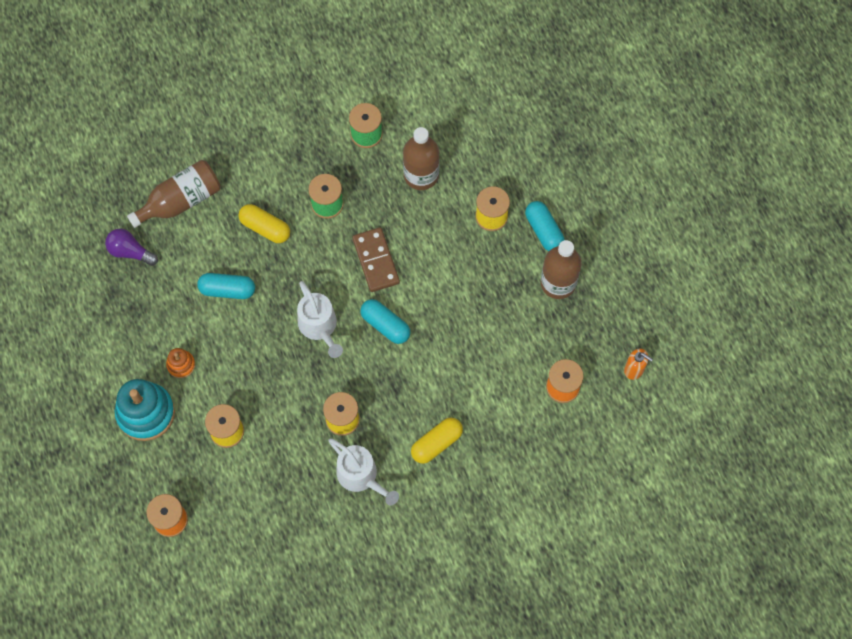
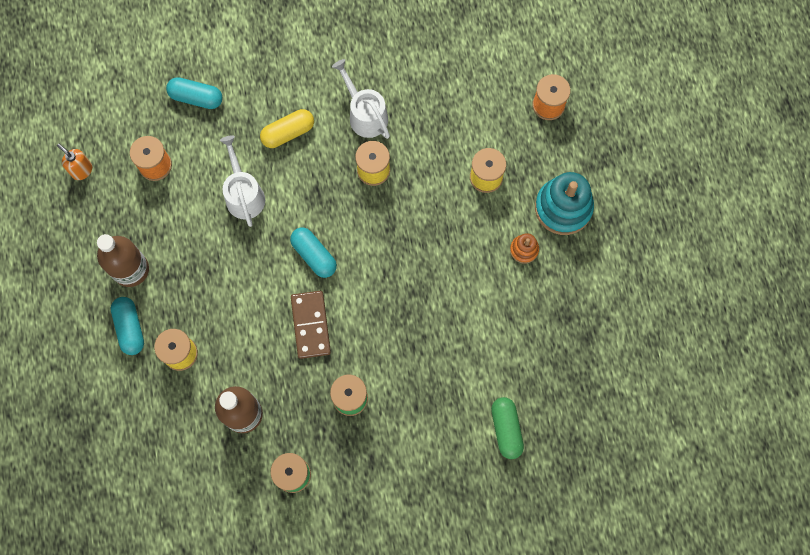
camera: 170 degrees left, 5 degrees up
(130, 252) = (565, 380): purple light bulb -> none
(181, 201) = (506, 429): brown bottle -> green capsule
(227, 290) = (468, 320): turquoise capsule -> turquoise capsule (196, 97)
(265, 228) = (420, 382): yellow capsule -> none
(319, 327) = (380, 265): white watering can -> white watering can (244, 194)

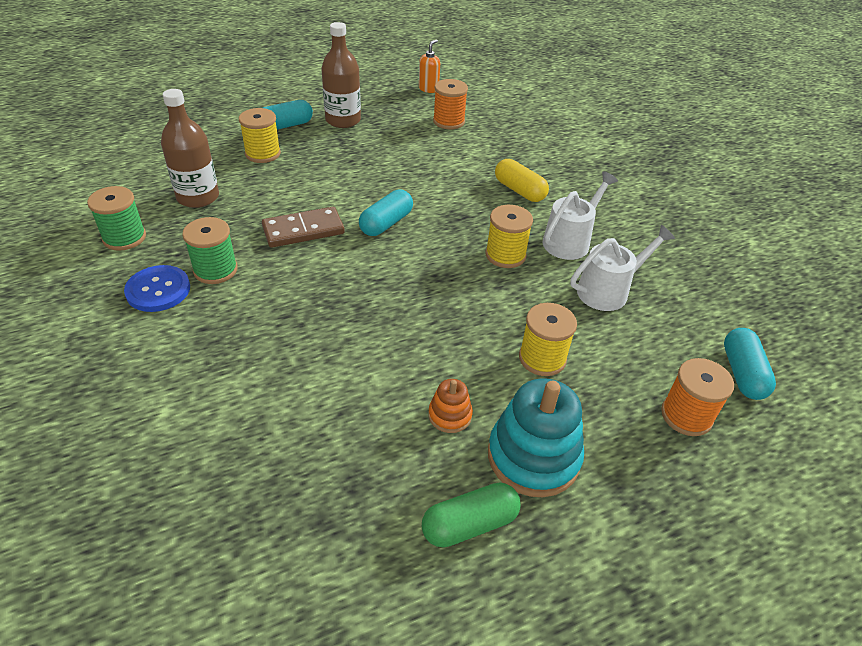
camera: 75 degrees right, 30 degrees down
(196, 97) = (526, 135): turquoise capsule -> turquoise capsule (742, 373)
(244, 194) = (439, 171): white watering can -> white watering can (608, 290)
(367, 442) = (158, 290): none -> blue button
(506, 429) = (165, 430): green capsule -> green capsule (469, 524)

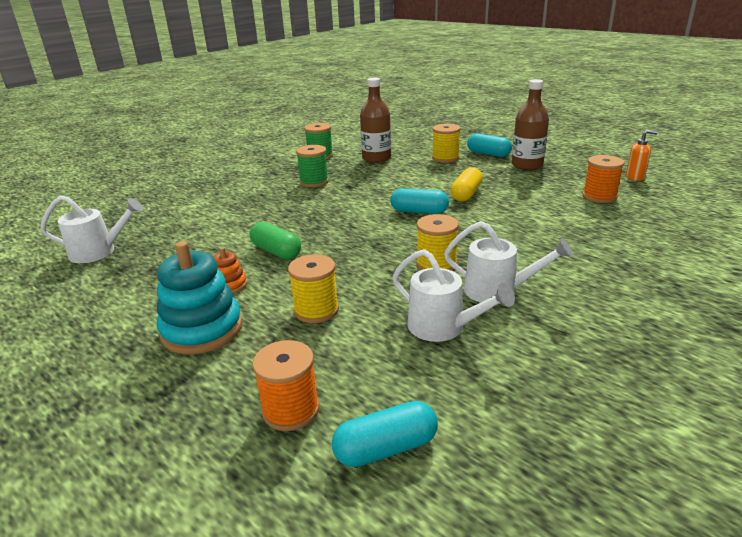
camera: 70 degrees right, 15 degrees down
(158, 290) = (284, 175): blue button -> none
(240, 556) = (99, 252): none -> white watering can
(303, 230) = (378, 191): brown domino -> none
(469, 524) = (131, 316): green capsule -> green capsule (276, 252)
(519, 190) = (543, 249): yellow capsule -> yellow capsule (466, 194)

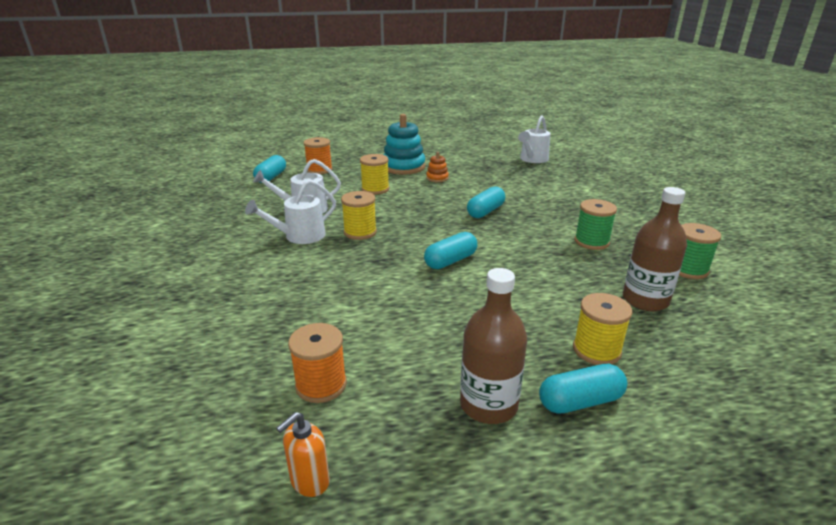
camera: 125 degrees right, 0 degrees up
(276, 252) = (460, 196): green capsule -> none
(304, 228) = (485, 211): none -> turquoise capsule
(466, 194) = (455, 302): yellow capsule -> none

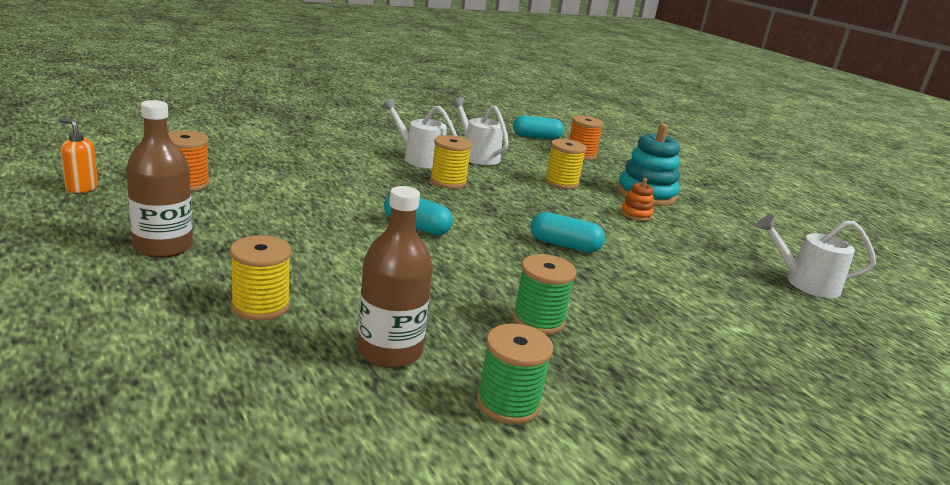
camera: 65 degrees right, 5 degrees down
(580, 401) = (168, 291): turquoise capsule -> none

